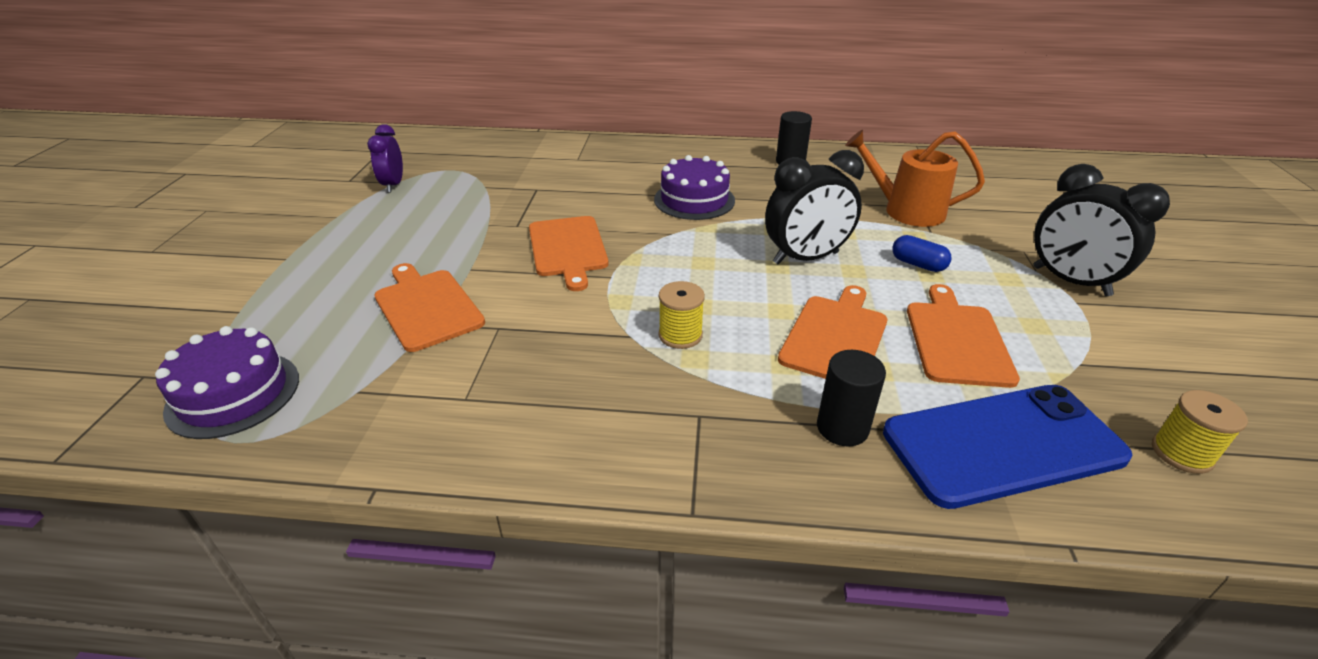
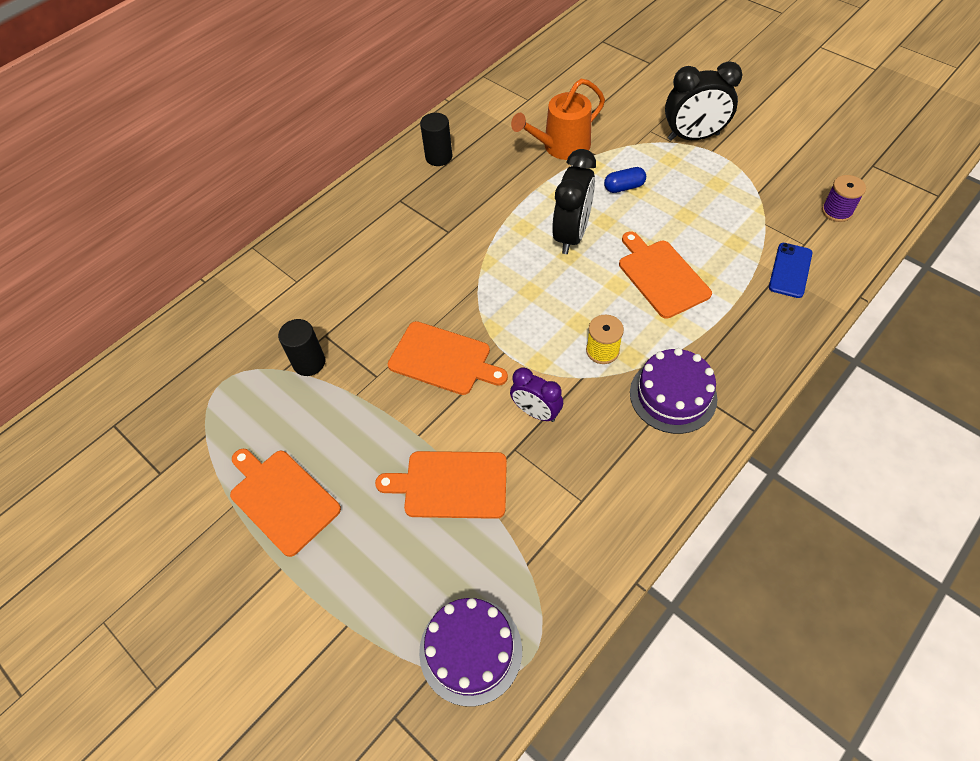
camera: 50 degrees left, 20 degrees up
(393, 185) = (209, 439): purple clock -> purple clock (536, 412)
(694, 200) = (441, 246): purple cake -> purple cake (673, 395)
(842, 428) = (736, 326): black cylinder -> black cylinder (309, 362)
(957, 340) = (704, 225): orange cutting board -> orange cutting board (282, 499)
(1002, 444) = (790, 270): blue phone -> blue phone, size x0.50
(1181, 453) = (837, 211): yellow spool -> purple spool

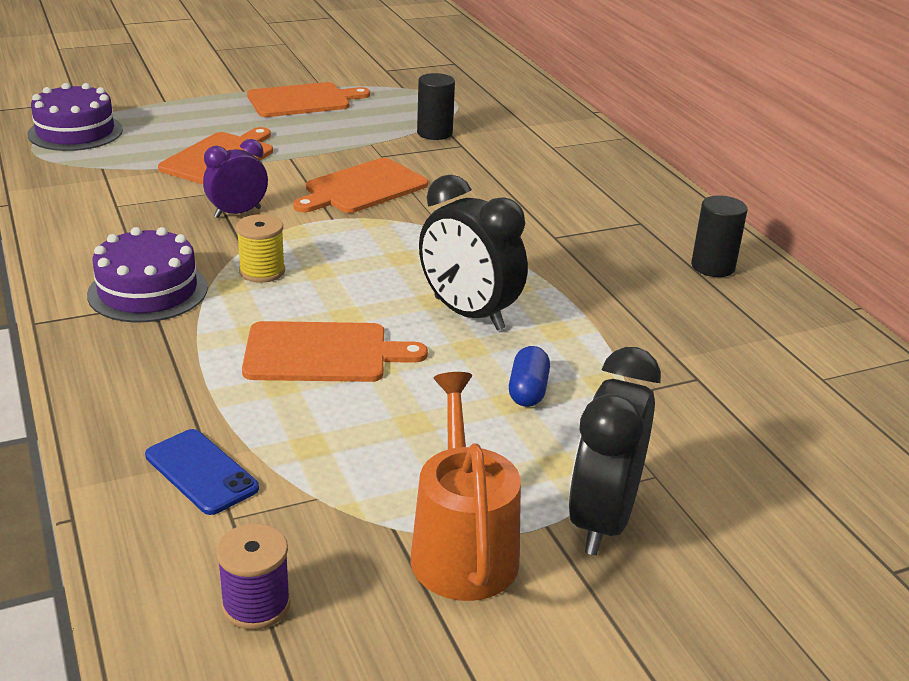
camera: 110 degrees right, 25 degrees down
(561, 146) = (670, 369): orange watering can -> orange watering can (462, 548)

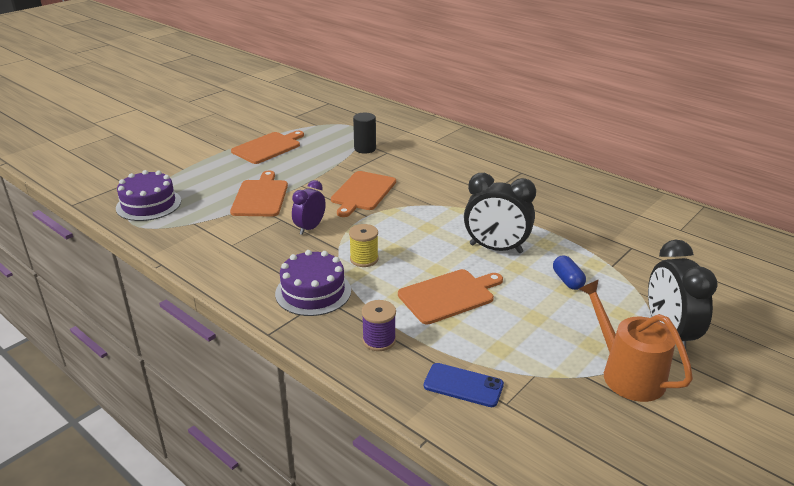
camera: 25 degrees left, 0 degrees up
(256, 604) = (570, 444): purple spool -> purple spool (379, 340)
(712, 267) = (578, 186): black cylinder -> none

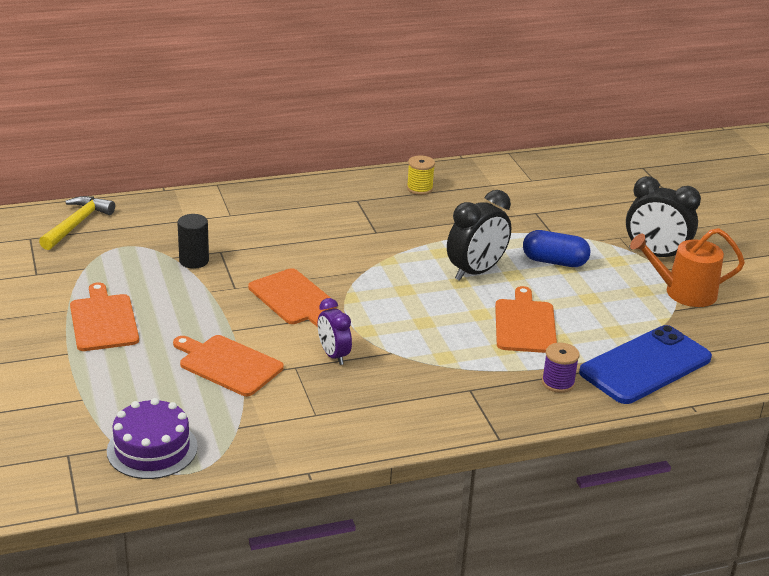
camera: 60 degrees left, 0 degrees up
(313, 292) = (454, 392): purple cake -> none
(359, 108) = (77, 224): none -> yellow hammer
(364, 259) = (425, 345): yellow spool -> yellow spool (419, 188)
(463, 385) = (645, 365): blue phone -> blue phone, size x1.98
(567, 280) = (554, 261): blue capsule -> blue capsule, size x1.56

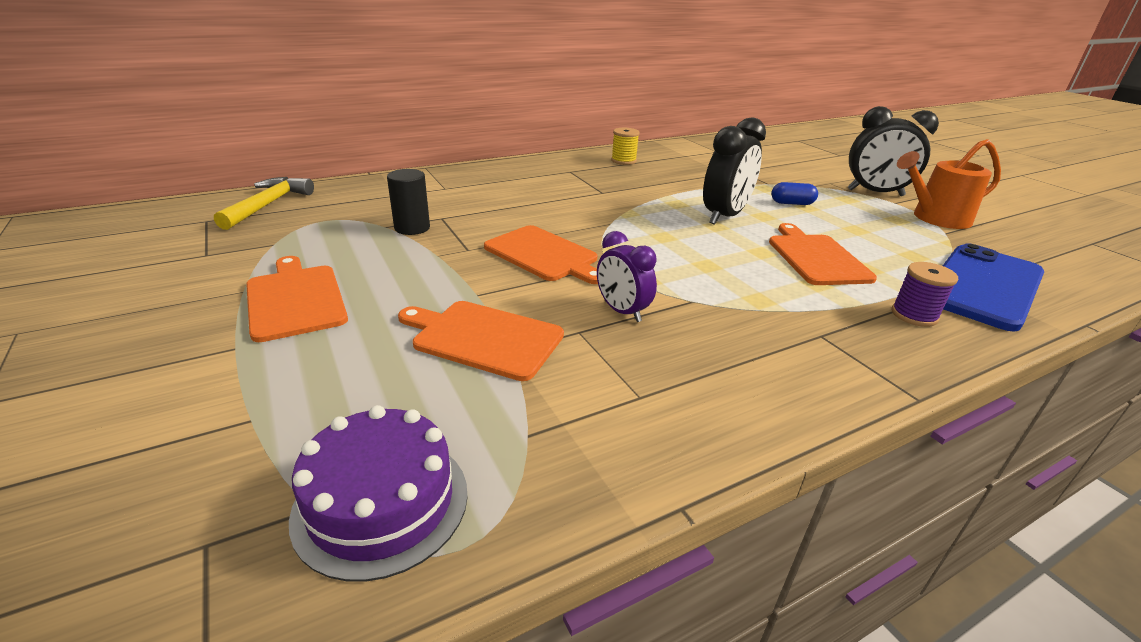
camera: 10 degrees left, 0 degrees up
(554, 261) = (791, 203): blue capsule -> blue capsule, size x0.64

